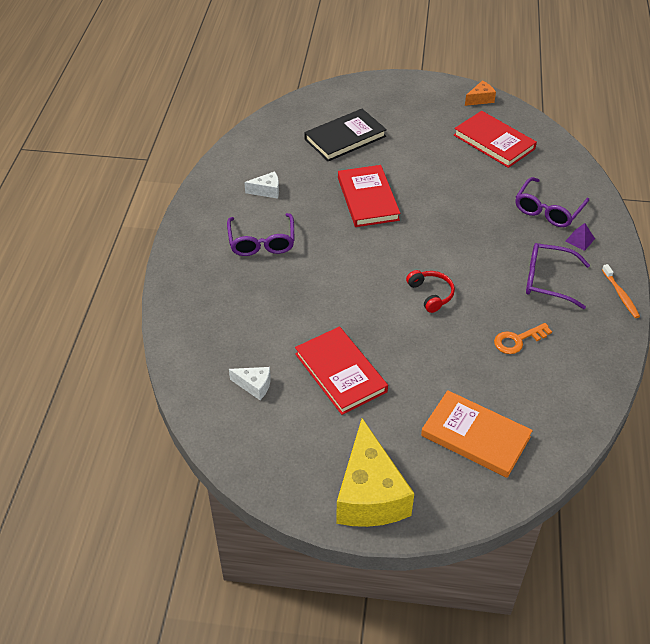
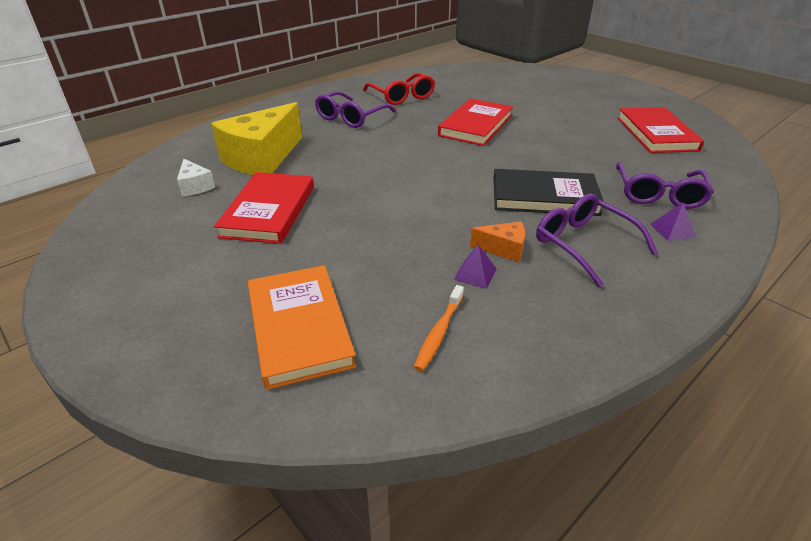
camera: 40 degrees right, 10 degrees down
(267, 191) = (402, 96): white cheese -> red glasses
(345, 138) = (510, 91): black book -> black book (544, 197)
(369, 494) = (126, 309): yellow cheese -> yellow cheese (262, 158)
(431, 294) = (437, 199): red headphones -> none
(480, 99) = (677, 107): orange cheese -> orange cheese (503, 249)
(517, 340) = (475, 274): orange key -> purple pyramid
(548, 210) = (658, 194): purple glasses -> purple glasses turned 60 degrees counterclockwise
(620, 295) = (672, 299): orange toothbrush -> orange toothbrush (439, 332)

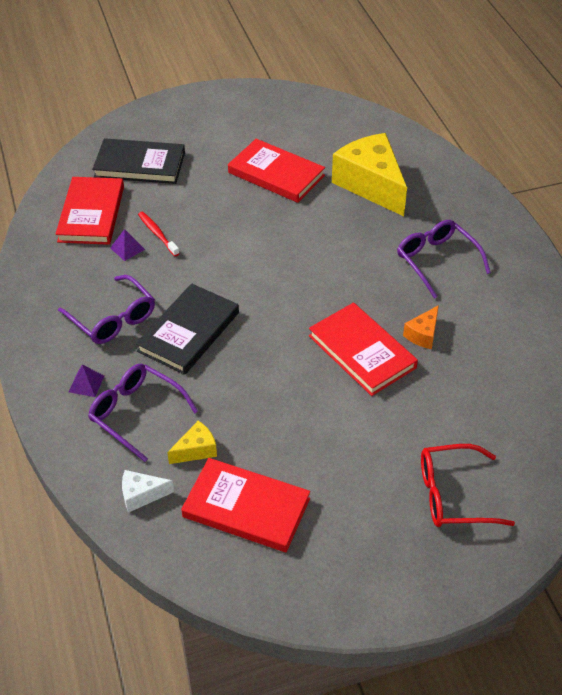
camera: 115 degrees right, 10 degrees up
(195, 186) = (340, 144): white cheese -> white cheese (141, 495)
(299, 327) = (140, 165): orange book -> black book
(402, 96) = (483, 321): red glasses -> red glasses (452, 495)
(431, 260) = (157, 234): none -> red toothbrush
(439, 332) = (91, 214): orange toothbrush -> red book
(503, 249) = (141, 274): orange cheese -> orange cheese (423, 334)
(583, 244) = (113, 319): purple glasses -> purple glasses turned 60 degrees clockwise
(646, 161) = (196, 450): none -> yellow cheese

